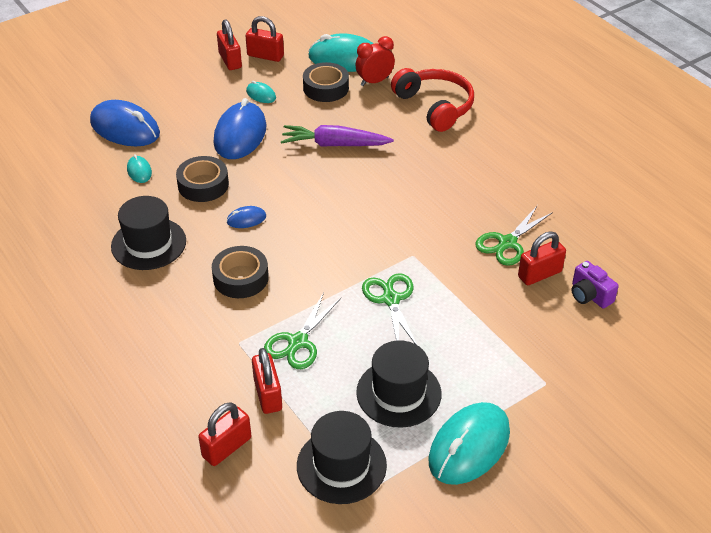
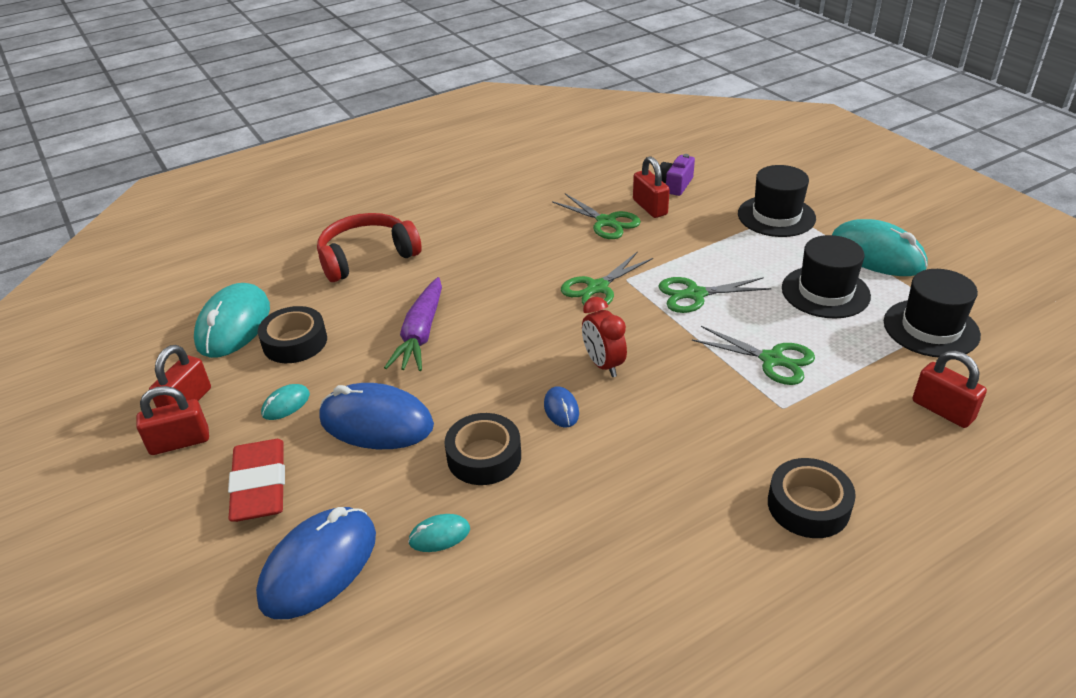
camera: 85 degrees left, 5 degrees down
(148, 244) = (609, 509): black hat -> black hat (776, 216)
(190, 97) = (259, 485): none -> red eraser
(241, 278) = (672, 410): black tape -> black tape (808, 506)
(268, 394) = (856, 381): red padlock -> none
(374, 81) = (297, 301): red clock -> red clock (603, 364)
(398, 237) = (597, 287): none -> green scissors
(589, 295) = (675, 185): purple camera -> purple camera turned 150 degrees clockwise

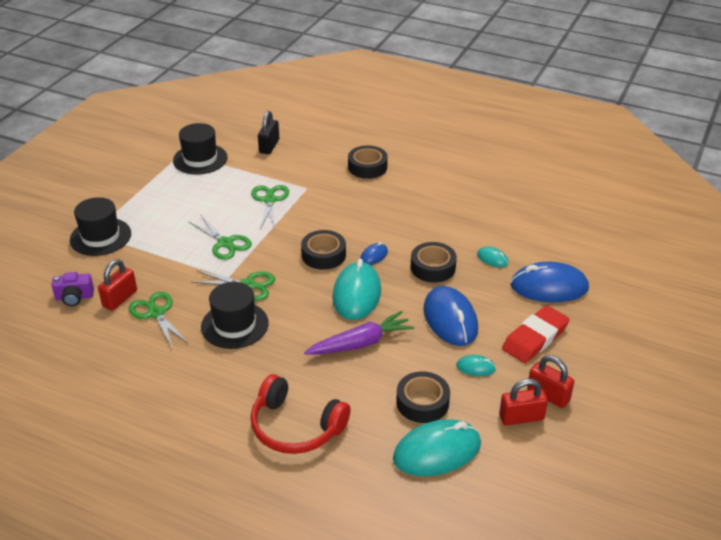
camera: 125 degrees left, 0 degrees up
(603, 364) = (323, 255): red clock -> black tape
(606, 222) = (156, 313): green scissors -> green scissors turned 45 degrees counterclockwise
(825, 292) = (187, 197): black hat -> black hat (234, 325)
(876, 254) = (130, 188): turquoise mouse -> turquoise mouse (356, 294)
(942, 410) = (269, 146): red padlock -> black padlock

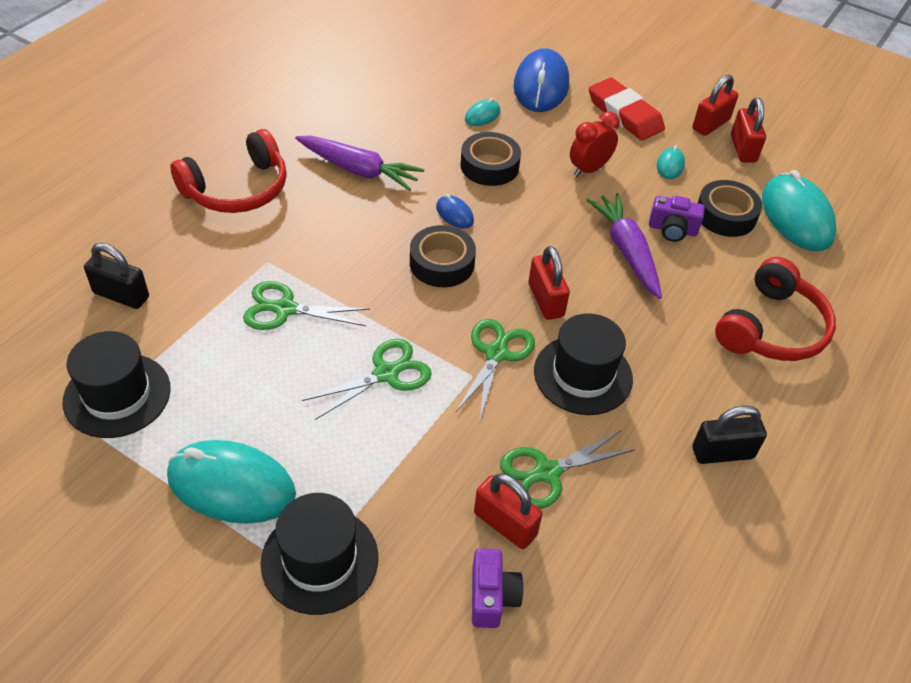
camera: 85 degrees left, 10 degrees up
(174, 394) = (722, 452): none -> black padlock
(300, 304) = (545, 300): none -> red padlock
(356, 294) = (532, 242): turquoise mouse -> turquoise mouse (231, 486)
(367, 167) = (237, 189): black tape -> red headphones
(393, 369) = (672, 230): none -> purple camera
(404, 210) = (359, 170): none -> purple carrot
(450, 319) = (589, 169): blue mouse -> red clock

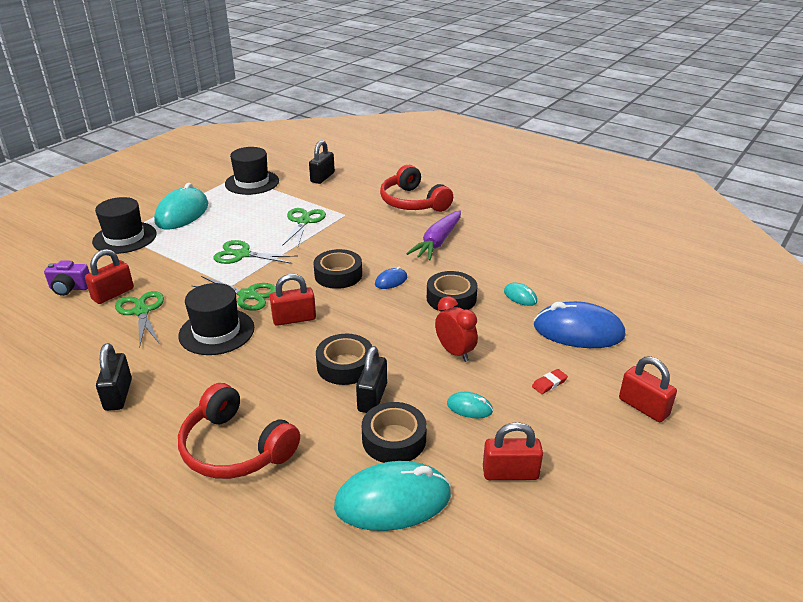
camera: 95 degrees right, 15 degrees down
(386, 374) = (242, 254): green scissors -> green scissors turned 135 degrees clockwise
(625, 114) = (549, 383): red eraser -> red eraser, size x0.41
(626, 251) = (345, 365): purple carrot -> black tape
(672, 230) = (372, 397): purple camera -> black padlock
(710, 124) = (550, 451): red padlock -> red padlock (643, 407)

